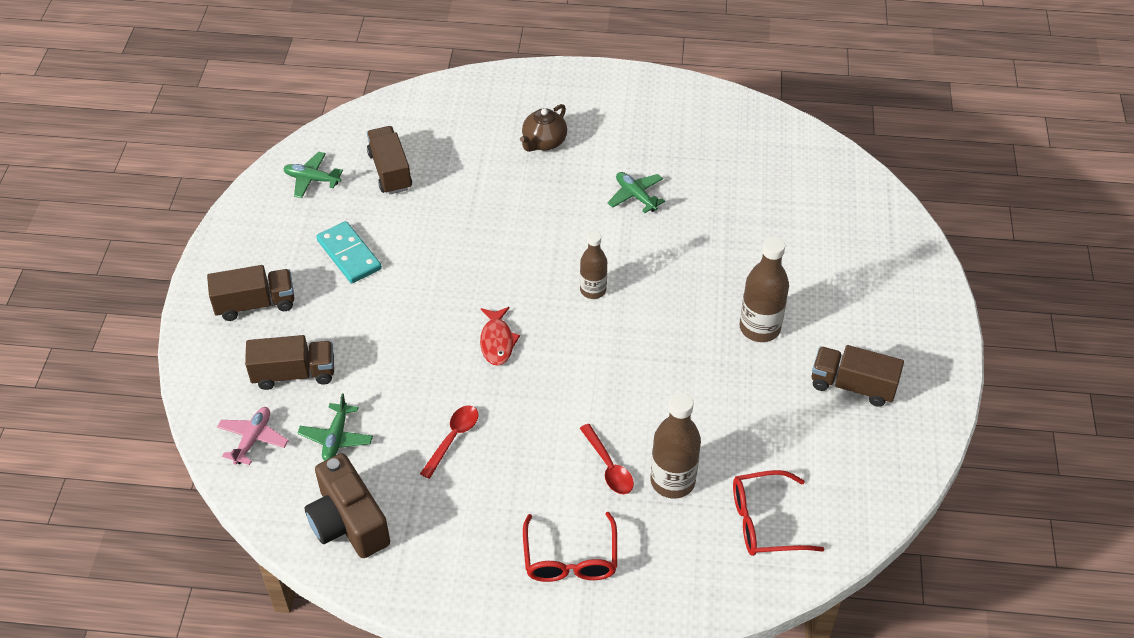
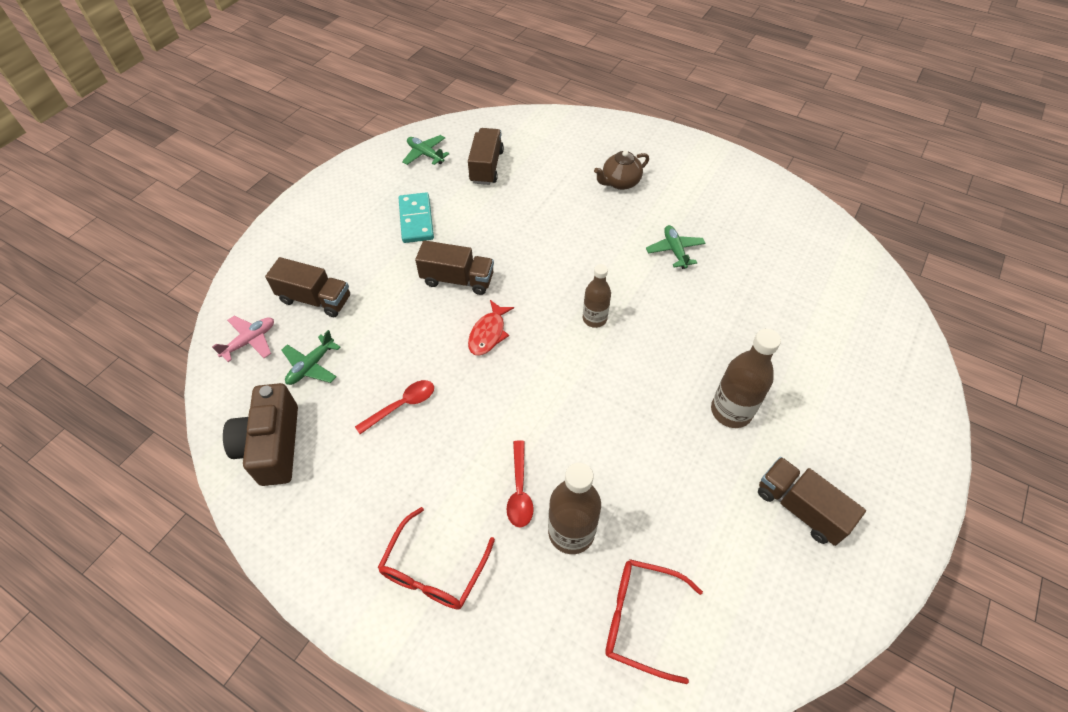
camera: 25 degrees right, 5 degrees up
(255, 304) = (324, 233): brown truck -> brown truck (457, 279)

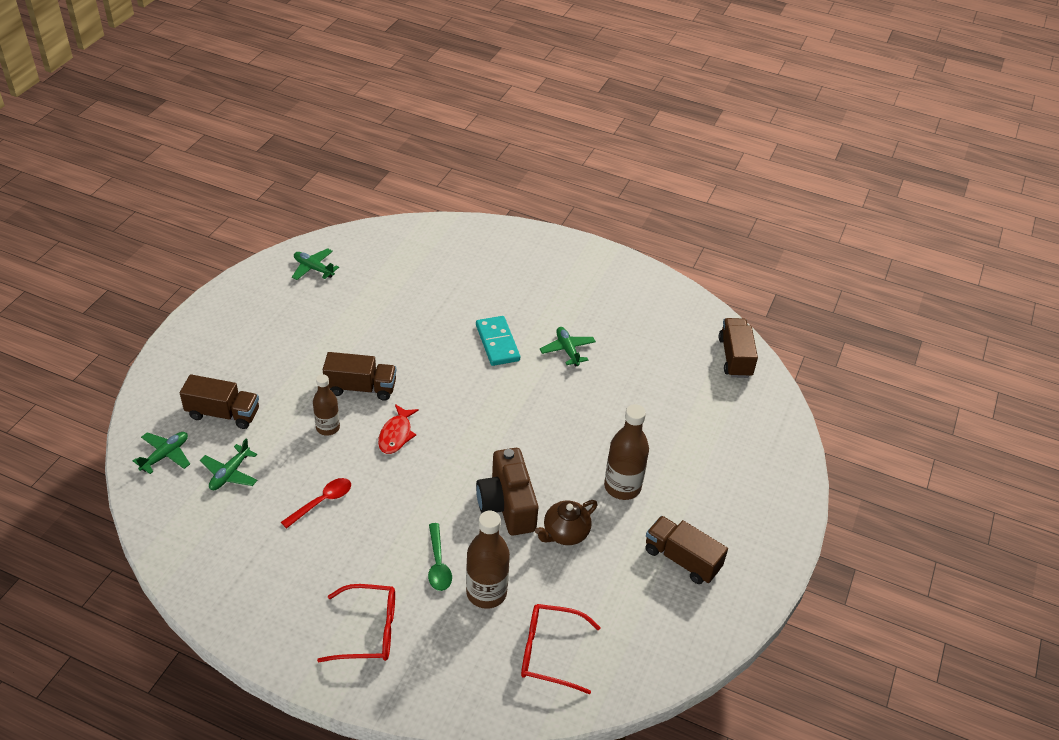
camera: 10 degrees left, 10 degrees down
(250, 341) = (165, 455): pink plane -> green plane
(272, 445) = (205, 544): brown camera -> brown camera (507, 505)
(416, 220) = (312, 333): turquoise domino -> turquoise domino (497, 343)
(434, 570) = (368, 631): red glasses -> red glasses turned 105 degrees counterclockwise
(486, 167) = (377, 278): brown truck -> brown truck (735, 357)
(519, 490) = (438, 564): red spoon -> green spoon
(594, 319) = (495, 416): brown bottle -> brown bottle (328, 428)
(620, 182) = (511, 288): brown teapot -> brown teapot (565, 533)

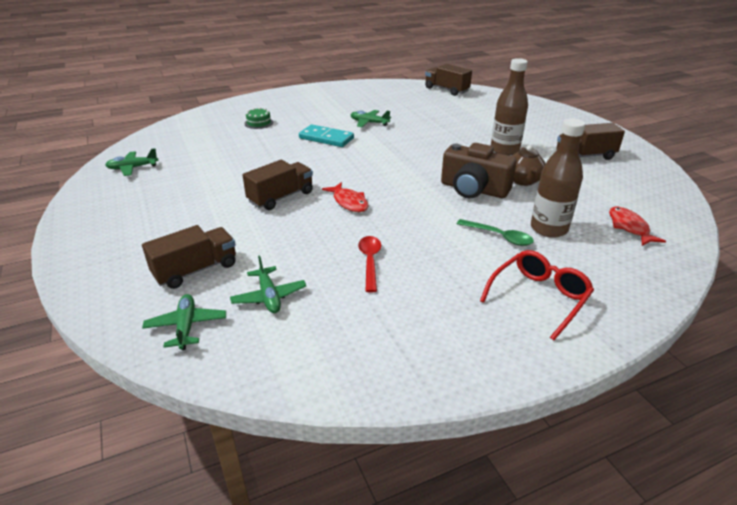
camera: 45 degrees left, 10 degrees down
(328, 428) = (296, 226): brown bottle -> none
(476, 276) = (259, 123): none -> green cake
(549, 652) = (629, 227): red glasses -> red fish

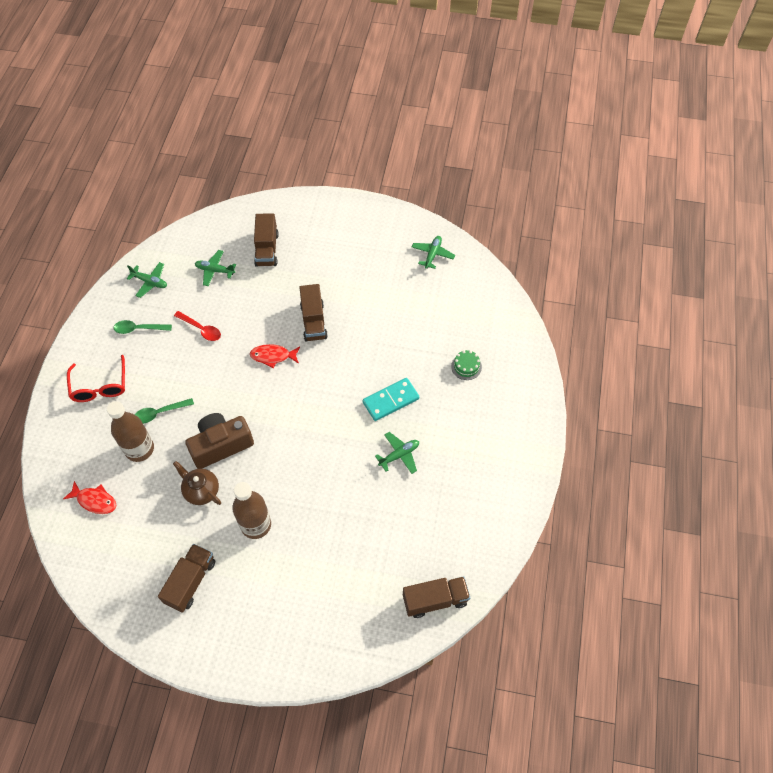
camera: 125 degrees right, 25 degrees up
(186, 326) = (223, 232): green plane -> green plane (150, 282)
(429, 313) = (139, 329): none -> green spoon

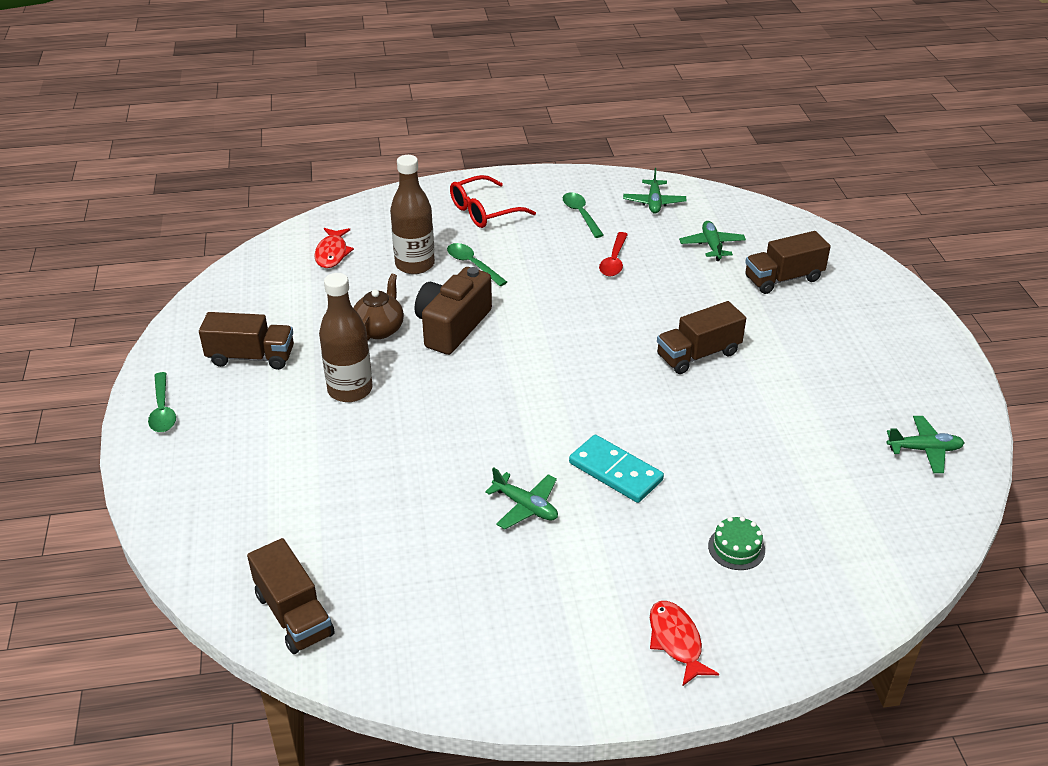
camera: 70 degrees right, 20 degrees down
(221, 445) = (452, 326): brown camera -> brown camera turned 105 degrees counterclockwise
(221, 652) = (162, 410): none -> green spoon
(273, 356) = (614, 333): red fish -> red fish (676, 641)

